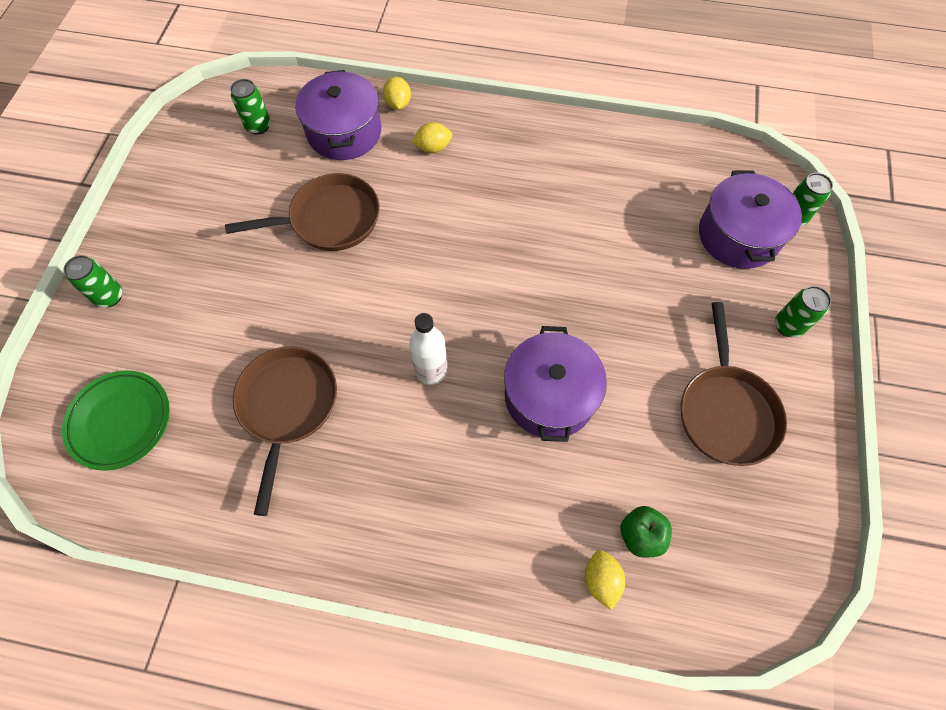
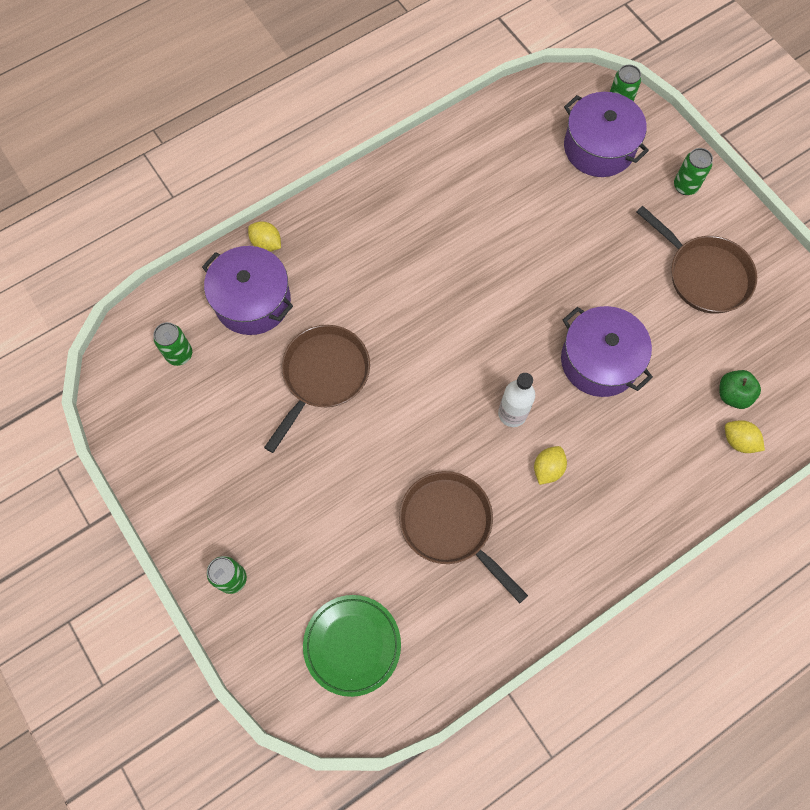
camera: 45 degrees left, 5 degrees up
(433, 148) = (333, 256): yellow lemon -> yellow lemon (547, 469)

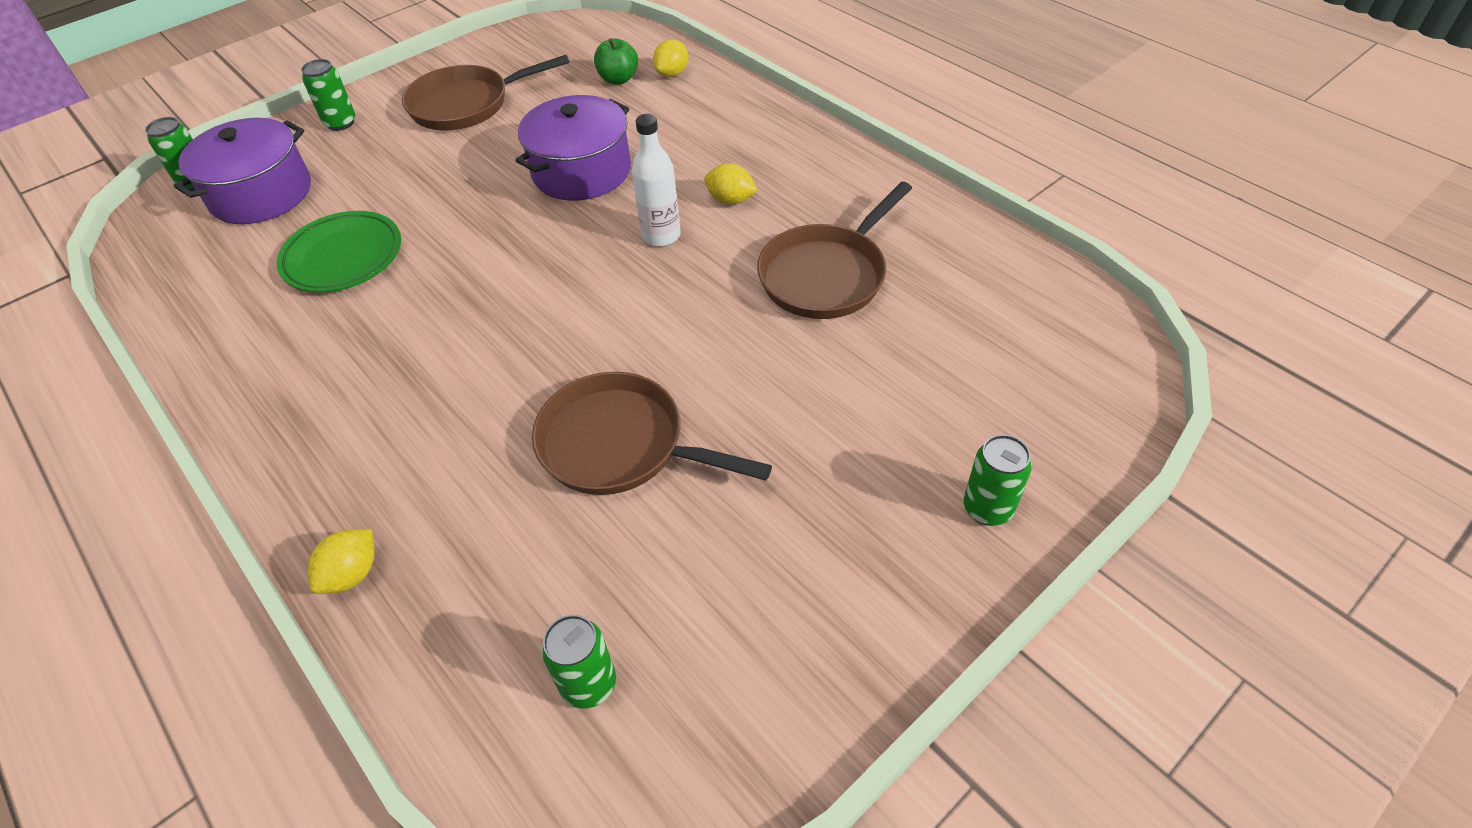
camera: 95 degrees left, 20 degrees down
(252, 301) = (475, 575): purple pot -> none
(352, 645) = (1023, 349): green plate -> green plate (343, 257)
(704, 275) = (467, 104): brown pan -> brown pan turned 150 degrees counterclockwise

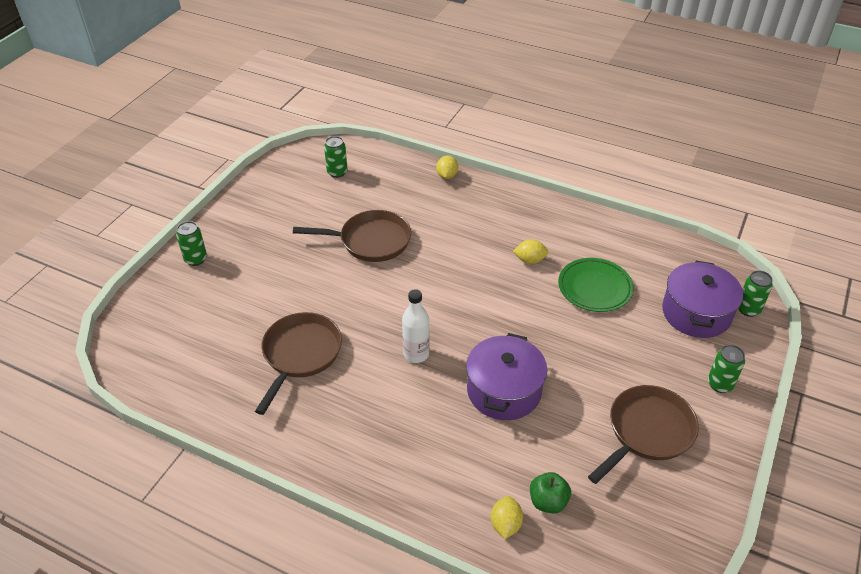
camera: 155 degrees right, 5 degrees down
(731, 200) = (385, 395): yellow lemon -> yellow lemon (530, 260)

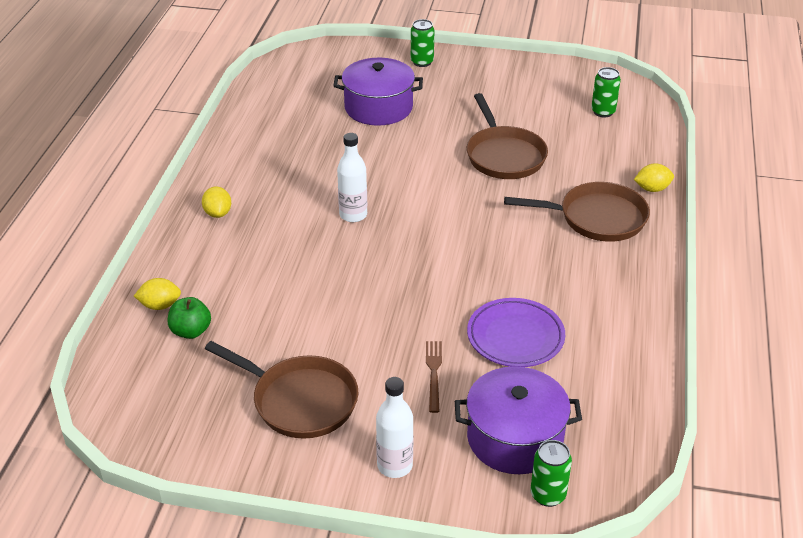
camera: 75 degrees right, 5 degrees down
(300, 355) = (326, 146): brown pan -> brown pan (596, 218)
(504, 391) = (324, 282): purple pot -> purple pot (378, 107)
(530, 260) = (537, 276): yellow lemon -> yellow lemon (218, 213)
(594, 288) = (515, 337): green plate -> purple plate
(626, 342) = (434, 373): none -> brown fork
(720, 384) = (395, 466): green can -> white bottle

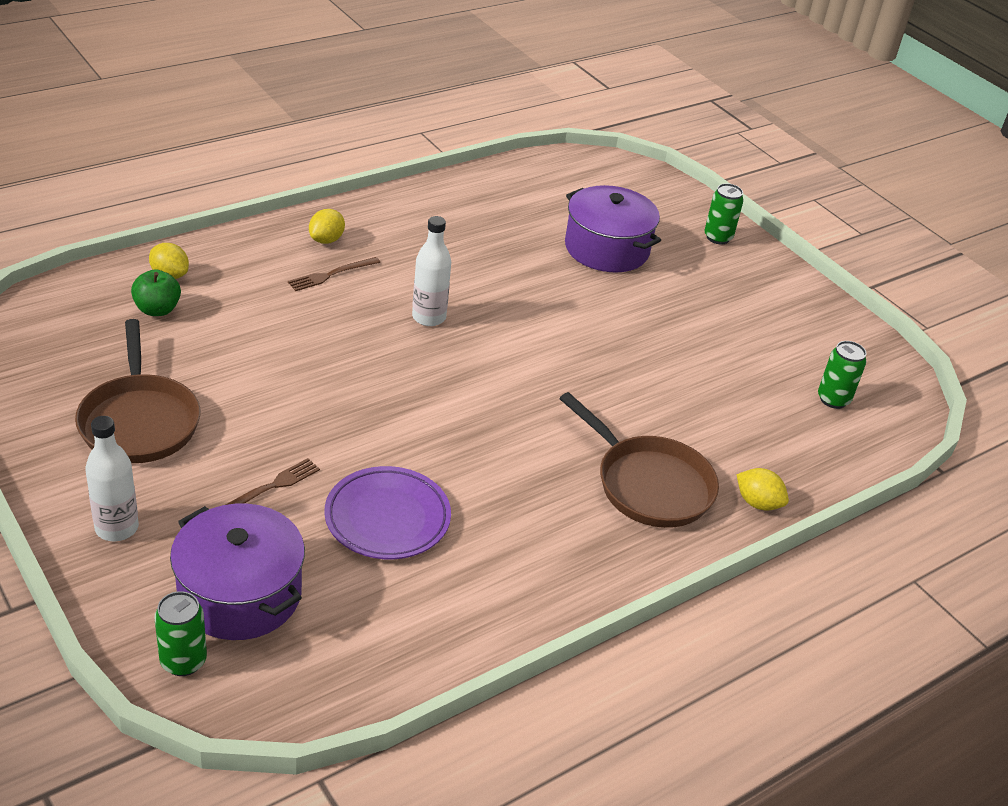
camera: 40 degrees right, 0 degrees up
(257, 231) = (331, 275): none -> brown fork
(504, 155) = (654, 366): brown pan -> none

